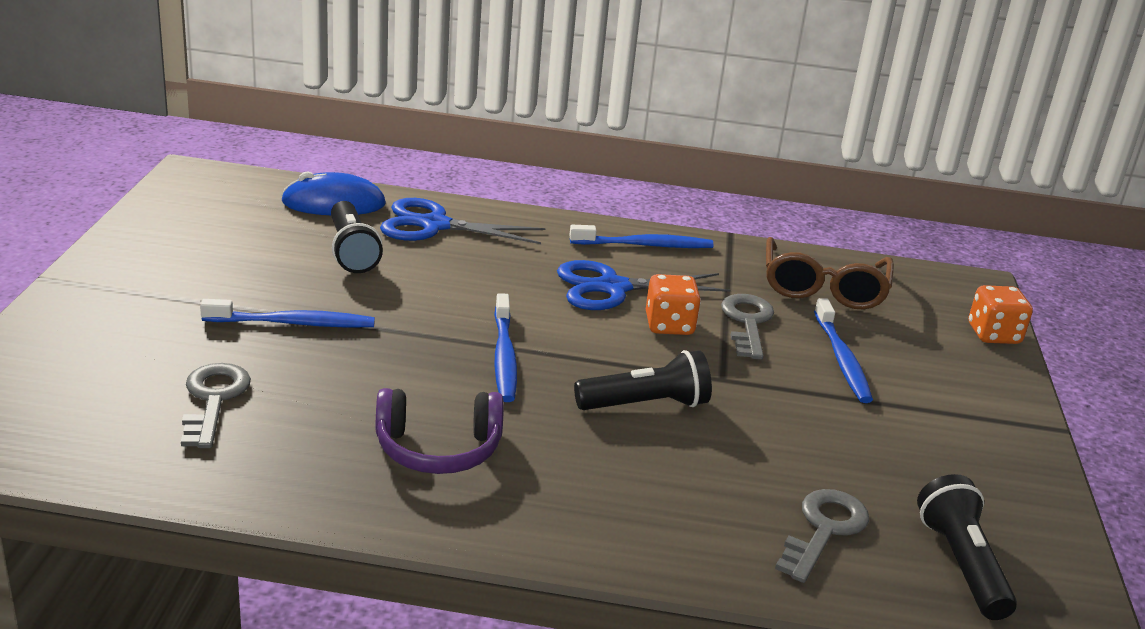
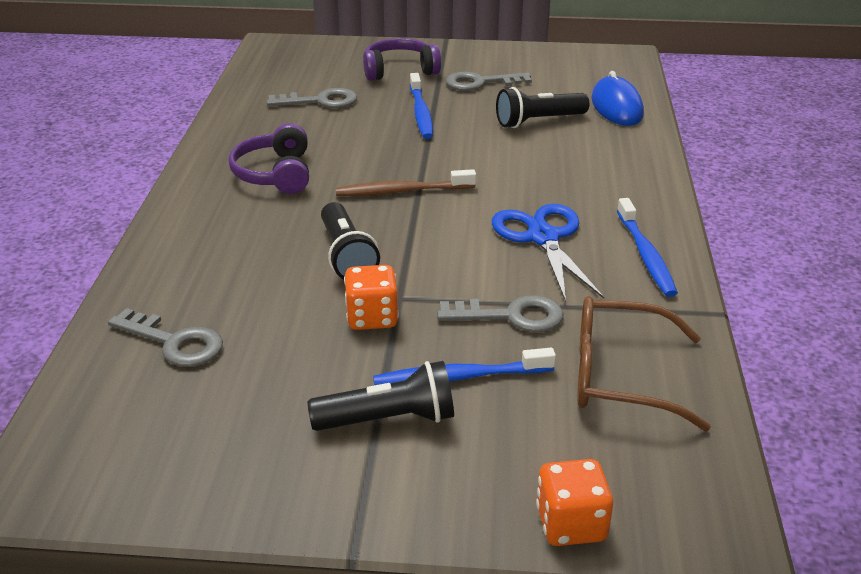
camera: 90 degrees right, 5 degrees up
(139, 325) = (399, 70): none -> purple headphones
(220, 271) = (480, 83): none -> grey key
(434, 225) = (609, 149): blue scissors -> none
(504, 357) = (402, 191): blue toothbrush -> brown toothbrush
(669, 325) = (485, 269): orange dice -> orange dice (372, 317)
(961, 563) = (120, 421): black flashlight -> black flashlight (389, 419)

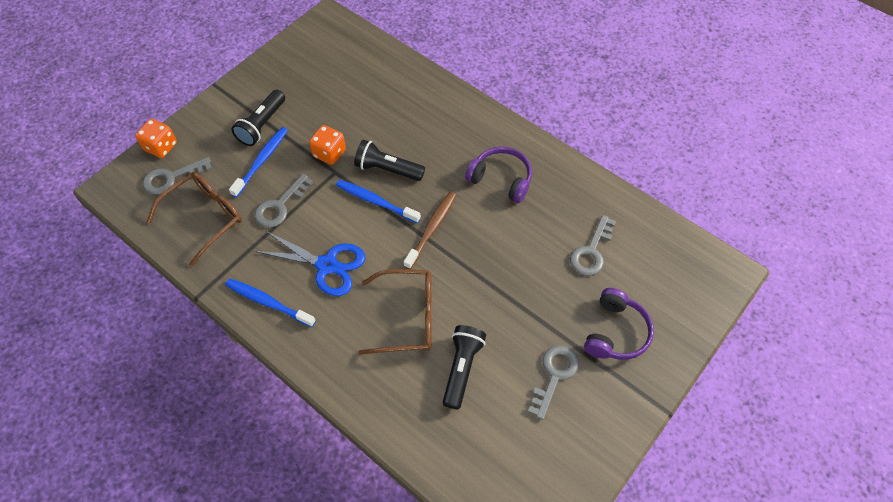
camera: 125 degrees right, 25 degrees up
(174, 342) = (375, 81): grey key -> grey key (172, 178)
(421, 113) = (529, 301): blue toothbrush -> blue toothbrush (376, 201)
(529, 165) = (408, 317): none -> brown glasses
(616, 107) = (443, 444): blue mouse -> none

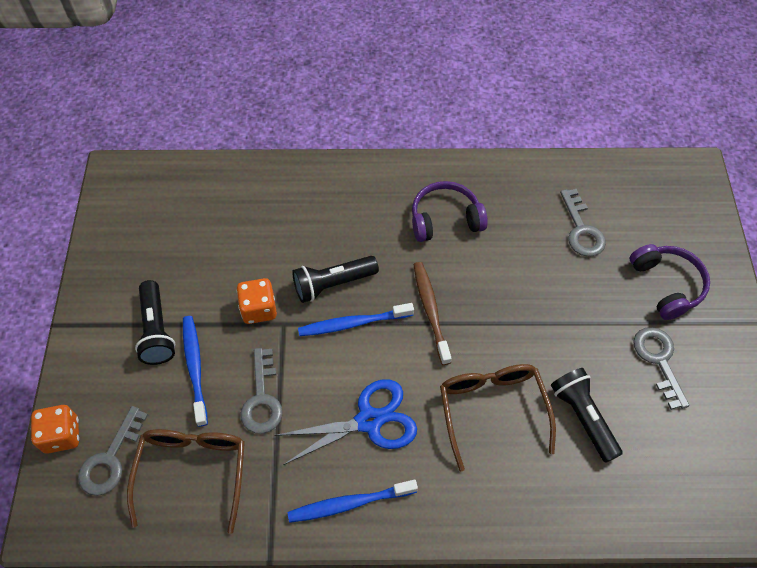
camera: 40 degrees left, 0 degrees up
(408, 317) = (492, 409): brown glasses -> brown glasses turned 60 degrees counterclockwise

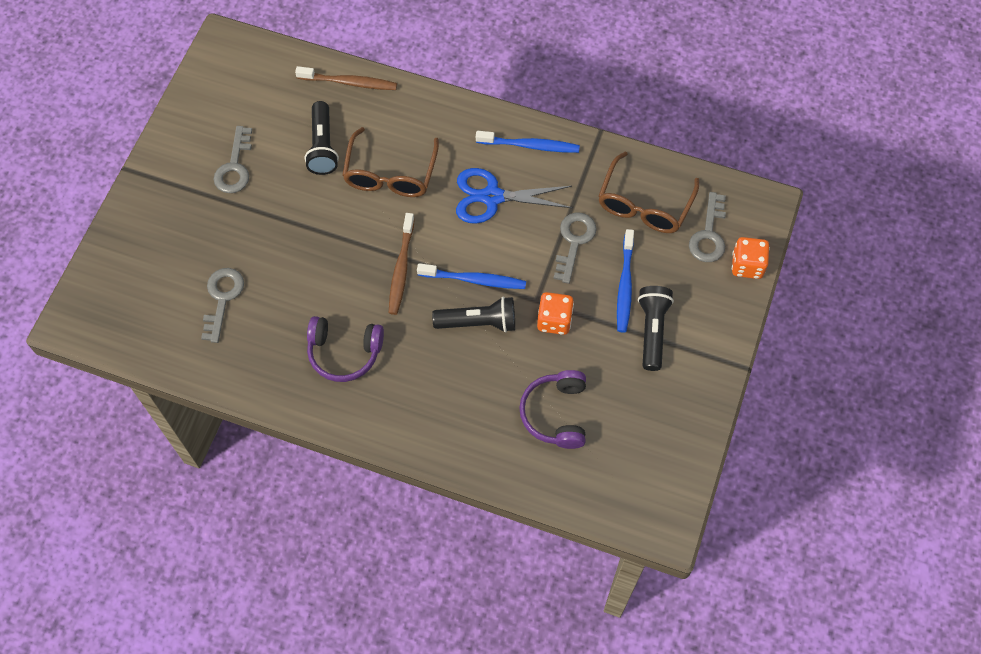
camera: 160 degrees left, 5 degrees up
(110, 459) = (708, 234): grey key -> grey key turned 150 degrees clockwise
(601, 514) = (349, 82): none -> brown toothbrush
(666, 285) = (183, 223): purple headphones -> purple headphones (556, 414)

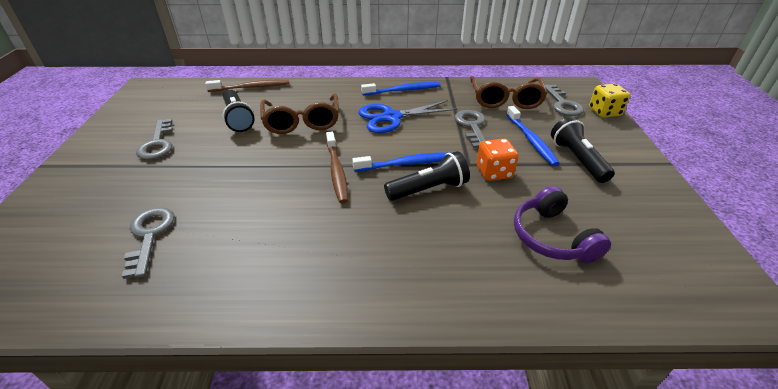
camera: 20 degrees left, 25 degrees down
(344, 353) = (304, 246): purple headphones -> none
(747, 265) = (604, 112): orange dice -> yellow dice

